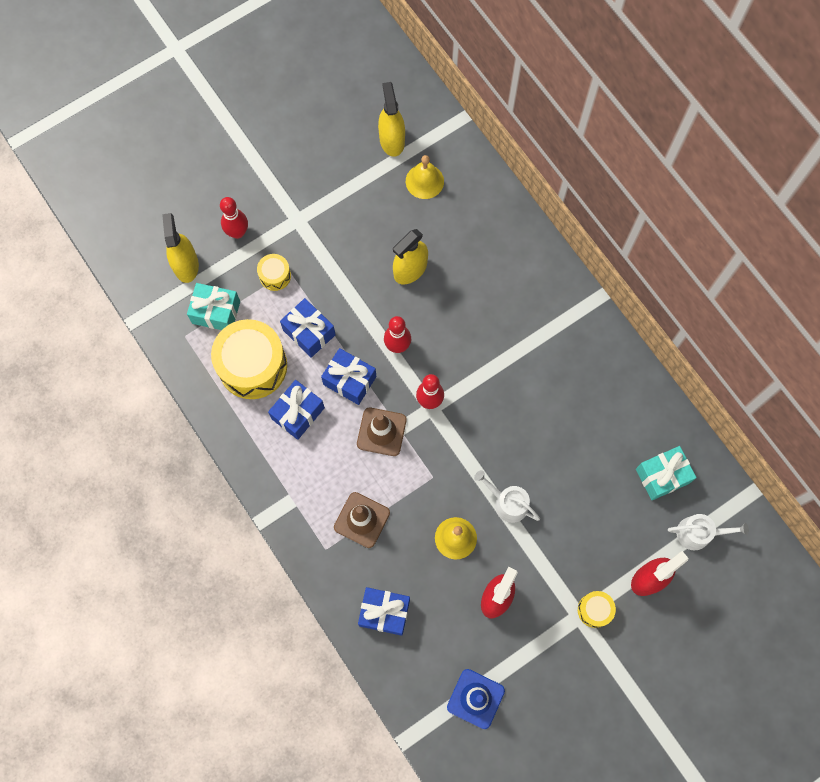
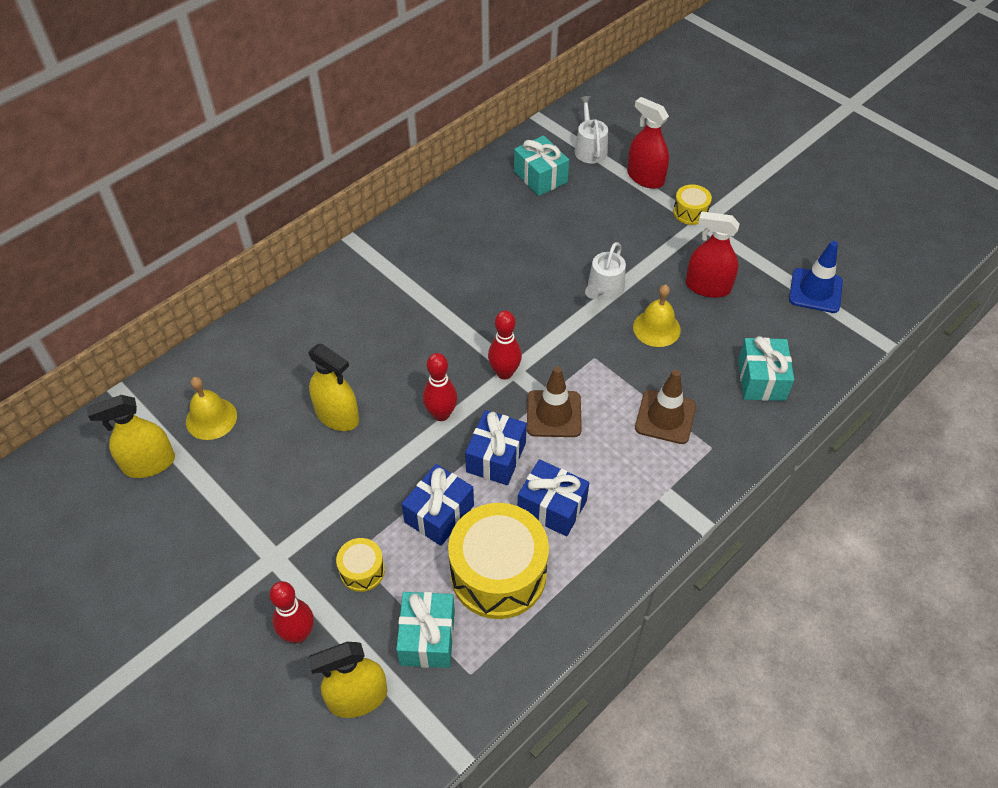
camera: 100 degrees left, 20 degrees down
(384, 612) = (761, 379): blue gift -> turquoise gift

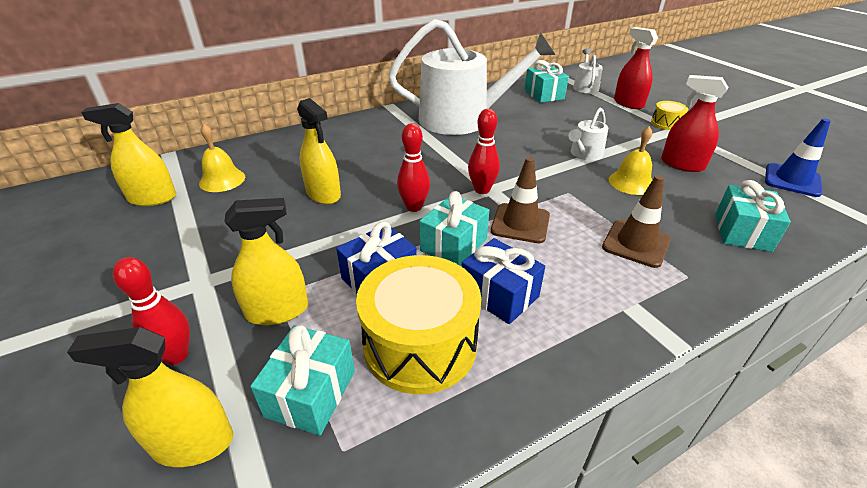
camera: 15 degrees right, 15 degrees down
(362, 570) = (277, 311): yellow drum -> yellow spray bottle
(451, 249) = (463, 119): none -> white watering can
(496, 457) = (453, 245): blue gift -> turquoise gift

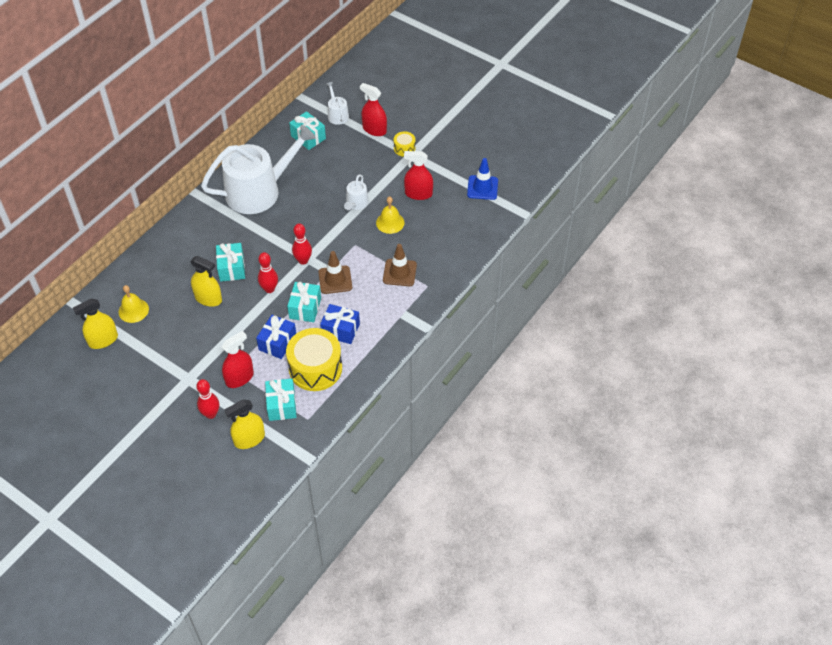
camera: 25 degrees left, 15 degrees up
(277, 311) = (239, 378): yellow spray bottle -> red spray bottle
(742, 232) = (453, 244): turquoise gift -> turquoise gift (231, 268)

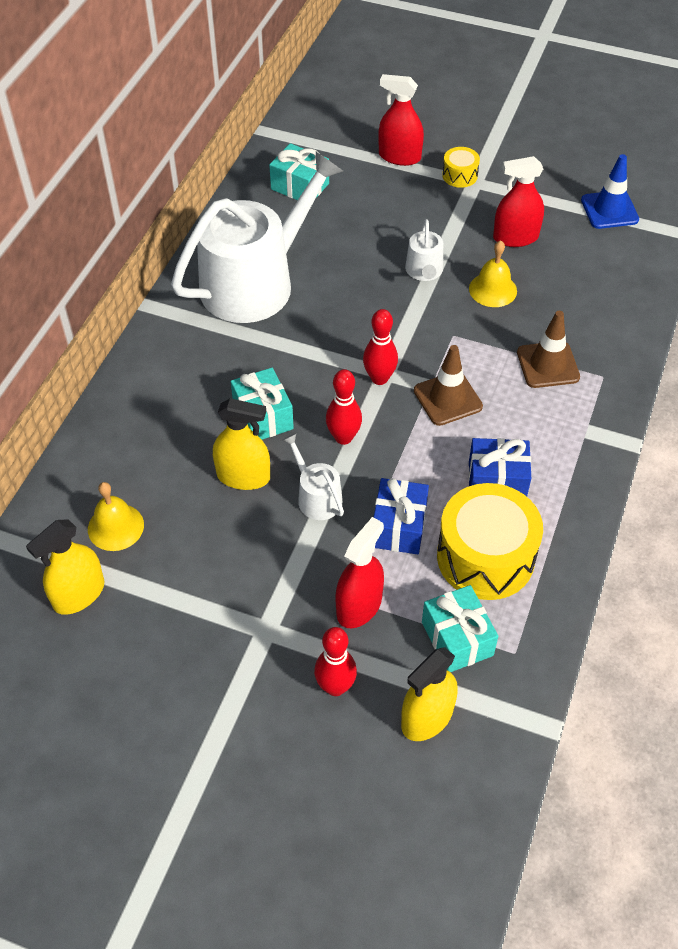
camera: 15 degrees left, 0 degrees up
(305, 308) = (419, 456): turquoise gift -> none
(337, 114) = (330, 145): white watering can -> white watering can (316, 496)

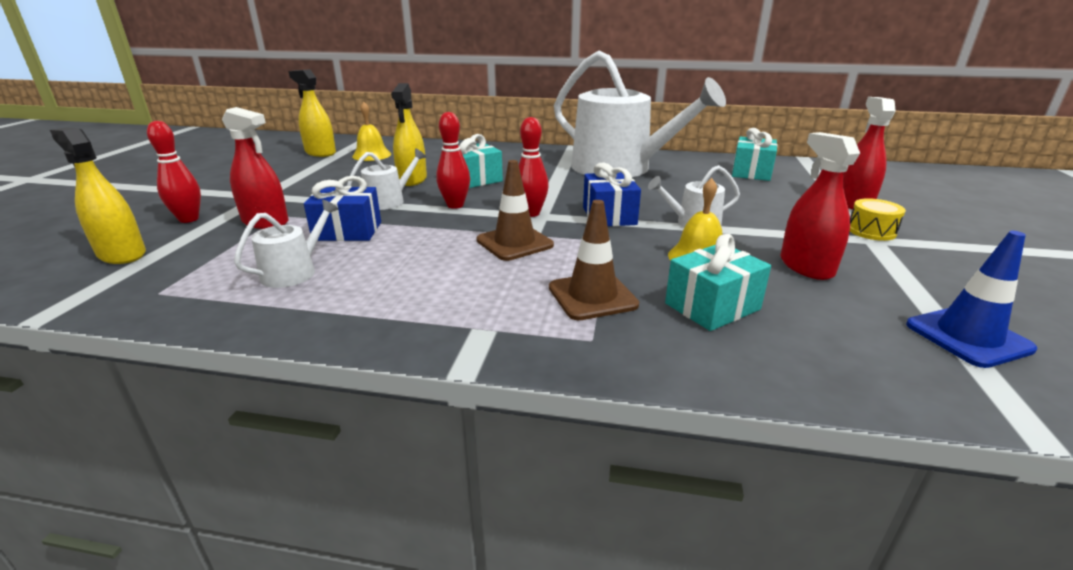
camera: 80 degrees right, 25 degrees down
(457, 639) = (199, 263): turquoise gift -> turquoise gift (712, 306)
(485, 557) = (294, 271): yellow drum -> white watering can
(497, 480) = (399, 273): blue gift -> blue gift (609, 216)

